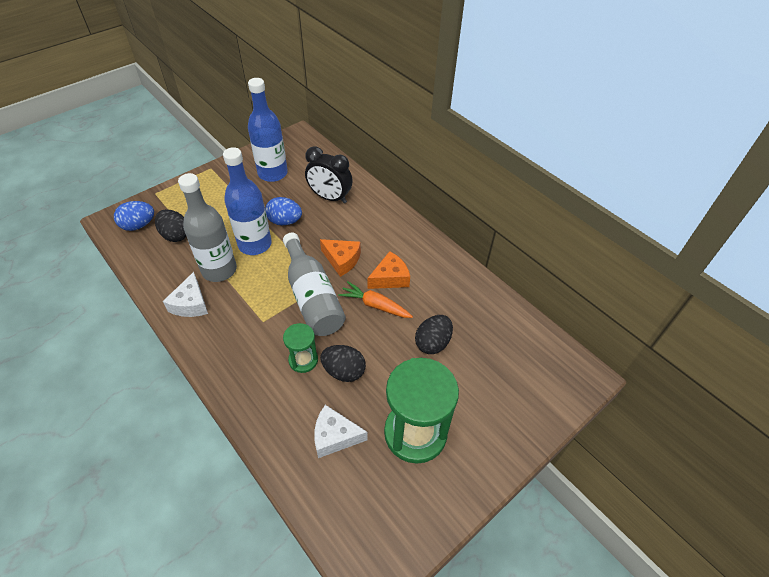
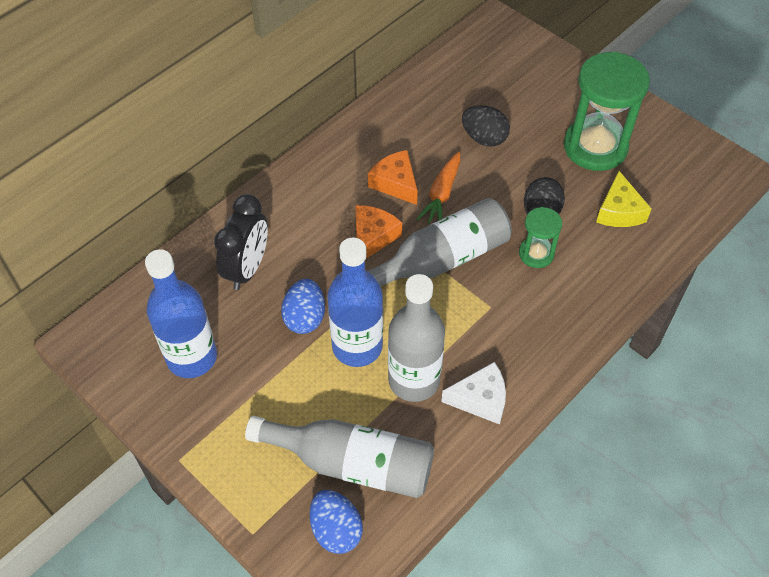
camera: 95 degrees left, 5 degrees up
(175, 235) = (352, 463): black egg -> grey bottle
(335, 436) = (619, 211): white cheese -> yellow cheese

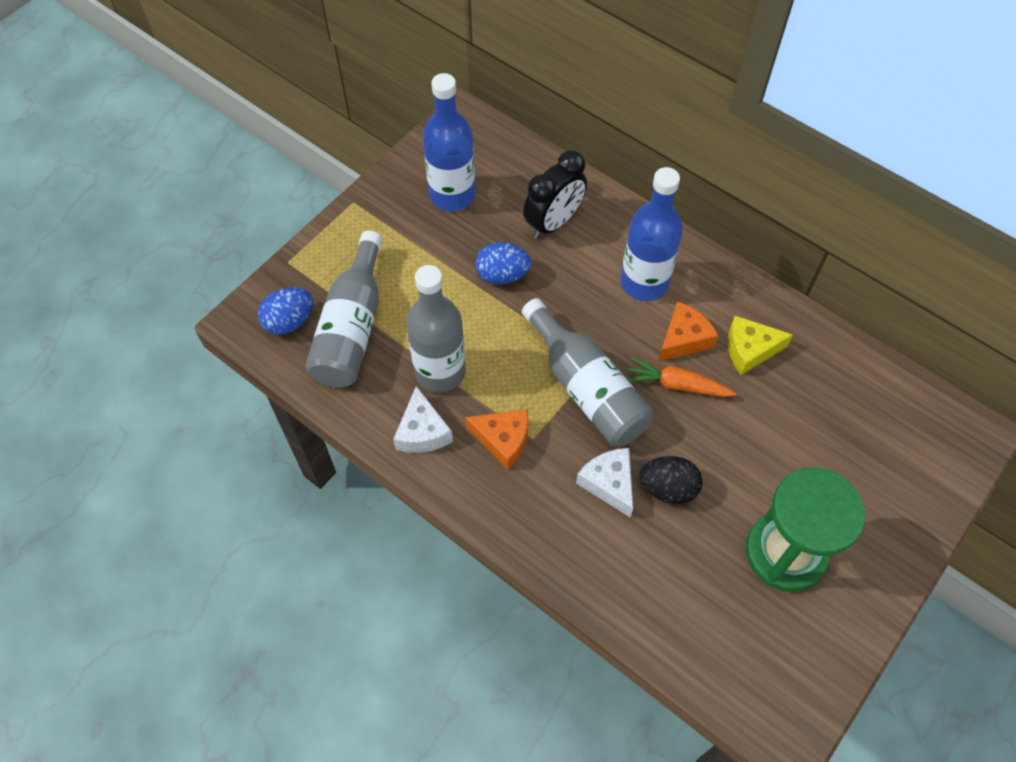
camera: 85 degrees right, 5 degrees up
(247, 268) = (553, 222): black clock -> black clock turned 60 degrees counterclockwise
(357, 346) = (474, 321): blue bottle -> blue bottle (644, 282)
(373, 237) = (607, 323): orange cheese -> orange cheese (503, 440)
(484, 138) = (770, 425): black egg -> none
(536, 254) = (609, 483): green hourglass -> white cheese
(619, 211) = (687, 577): yellow cheese -> yellow cheese (749, 350)

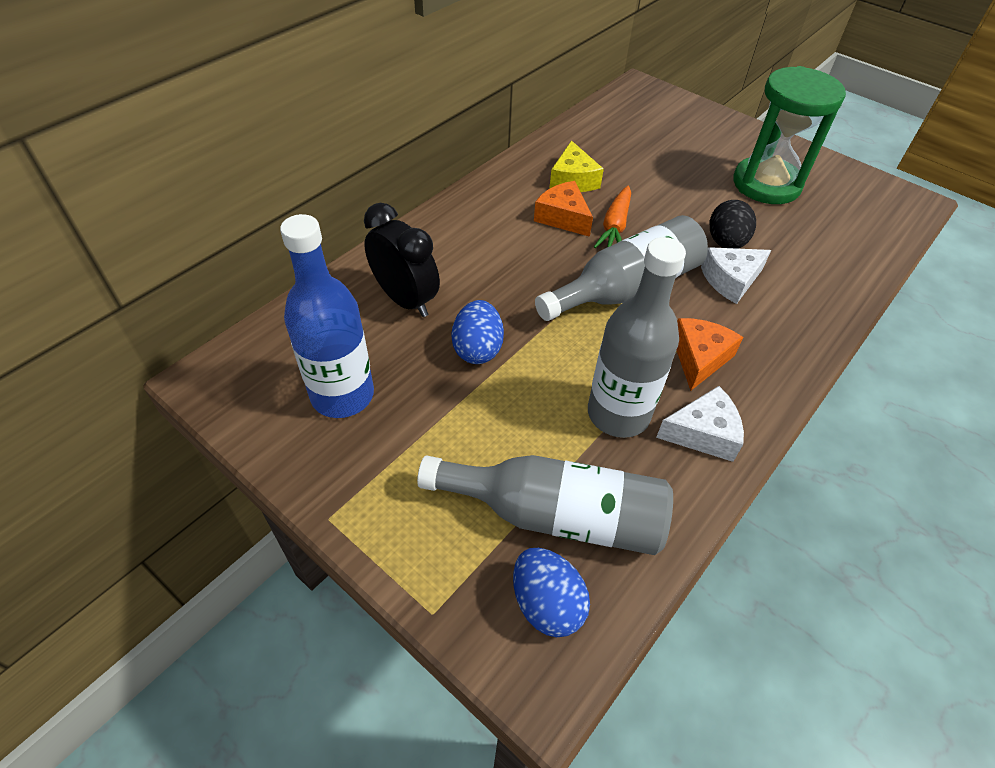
camera: 90 degrees left, 10 degrees down
(644, 282) = (495, 237): blue bottle -> none

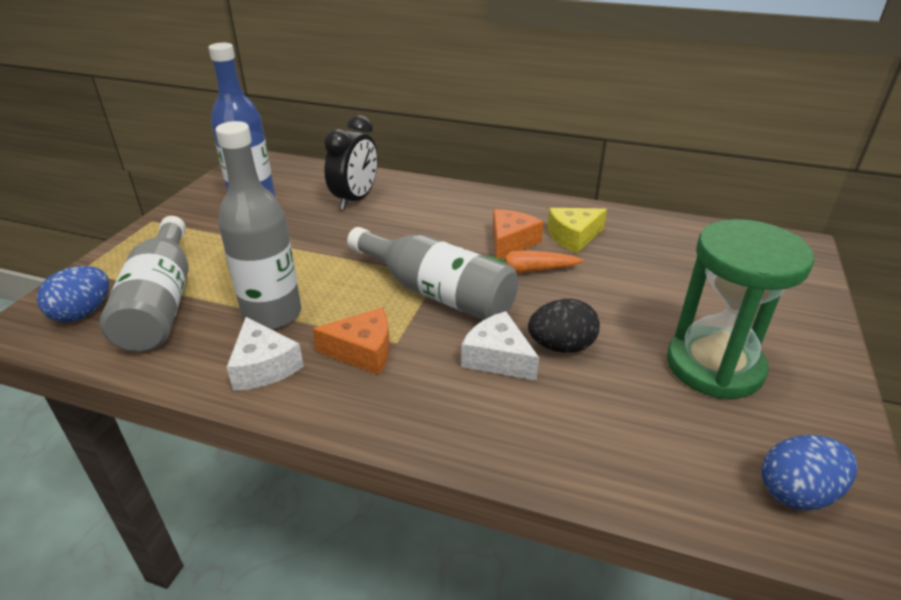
camera: 70 degrees right, 15 degrees down
(477, 349) = (318, 237): blue egg -> blue egg (797, 492)

